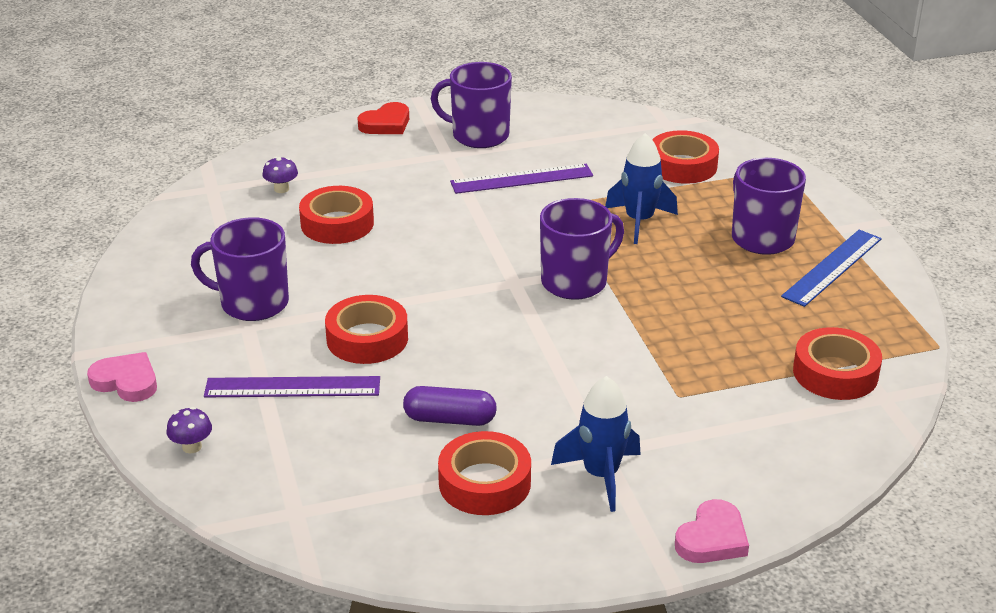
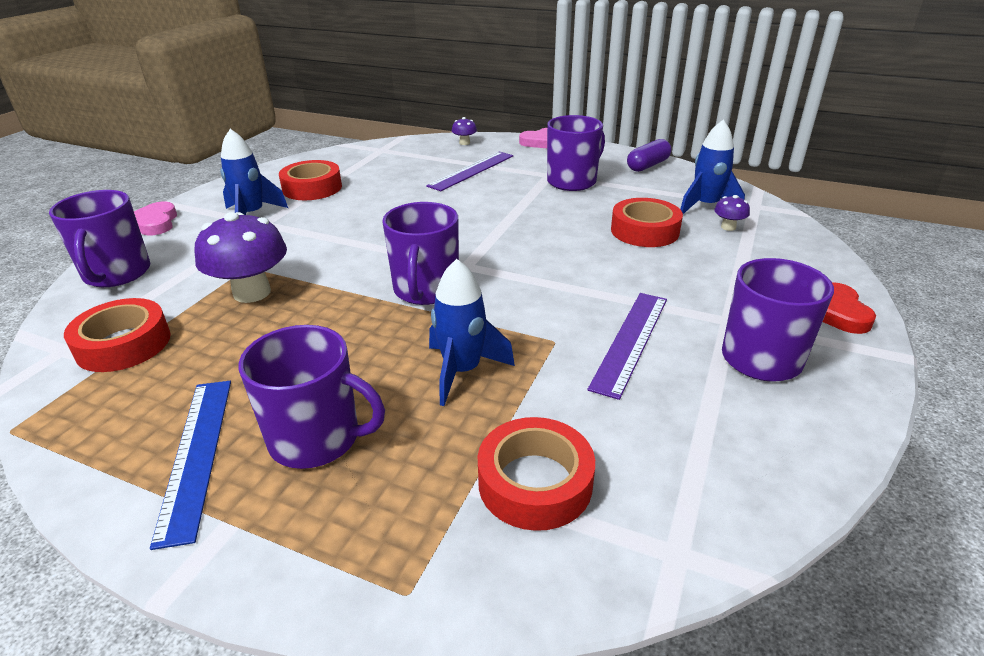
camera: 130 degrees right, 0 degrees up
(242, 210) = (706, 206): none -> blue rocket
(367, 338) = (483, 199): red tape -> none
(450, 419) = (372, 196): purple capsule -> purple capsule (648, 165)
(701, 363) = (252, 292): none -> purple mushroom
(800, 467) = (116, 274): none -> purple mug

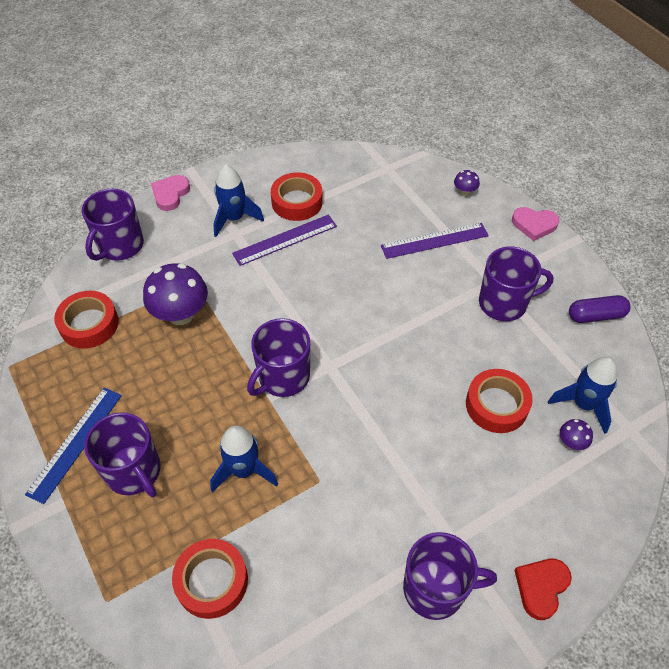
camera: 35 degrees right, 20 degrees up
(630, 341) = (366, 514): purple ruler -> purple ruler (285, 240)

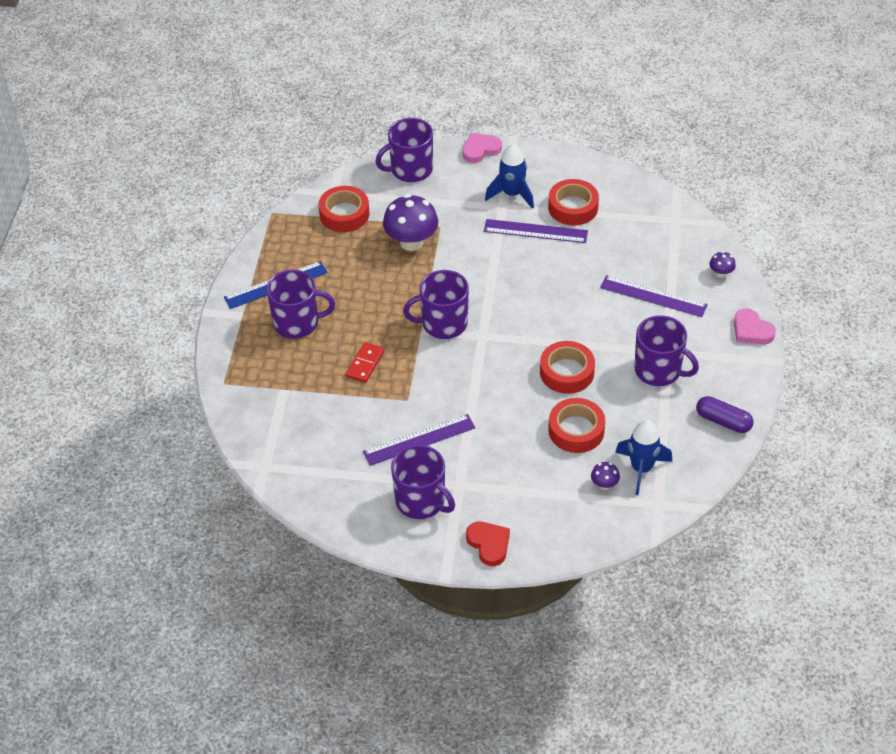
camera: 40 degrees right, 5 degrees down
(134, 471) = (297, 323): purple mug -> purple mug turned 90 degrees counterclockwise
(212, 581) = (291, 411): red tape -> red tape (566, 372)
(244, 470) = (365, 364): blue rocket -> red domino
(371, 518) = (419, 440): none -> purple ruler
(541, 587) = (489, 544): red heart -> red heart turned 75 degrees clockwise

